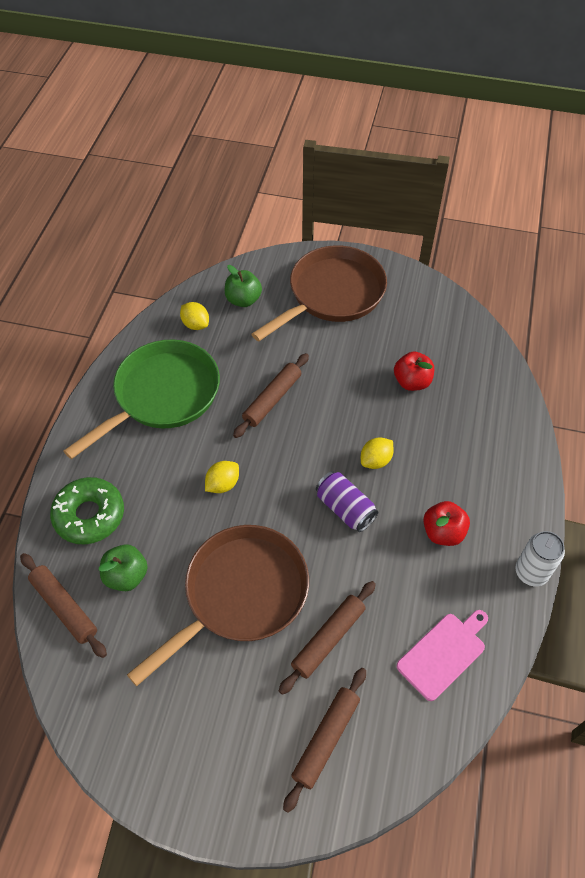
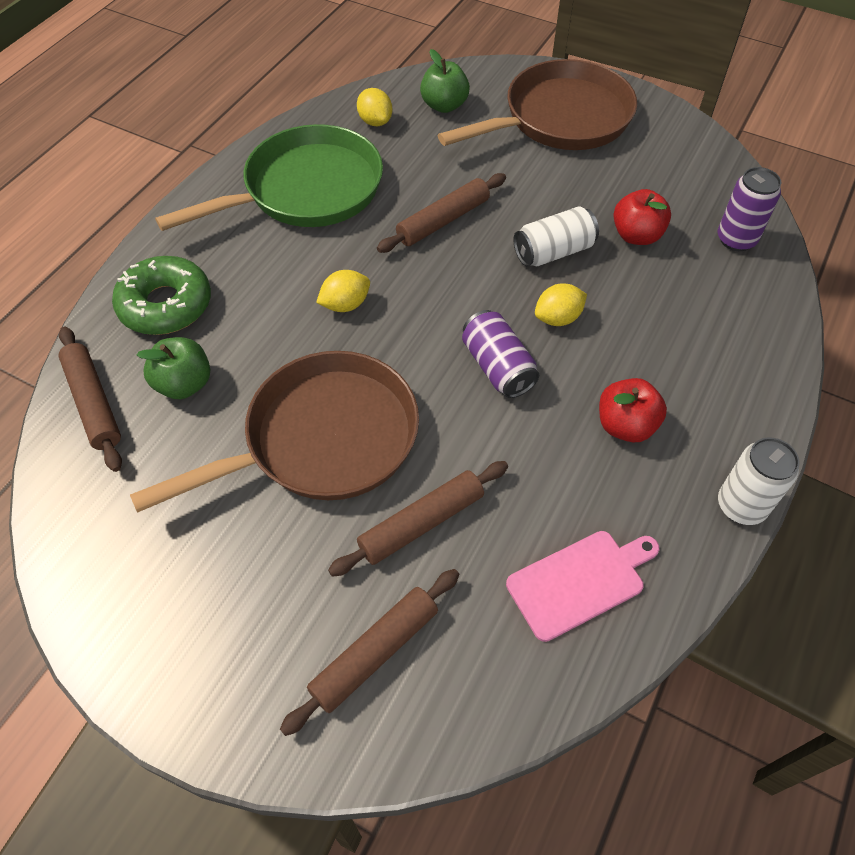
camera: 15 degrees right, 0 degrees up
(358, 408) = (553, 252): none -> white can
(480, 370) = (736, 239): none -> purple can

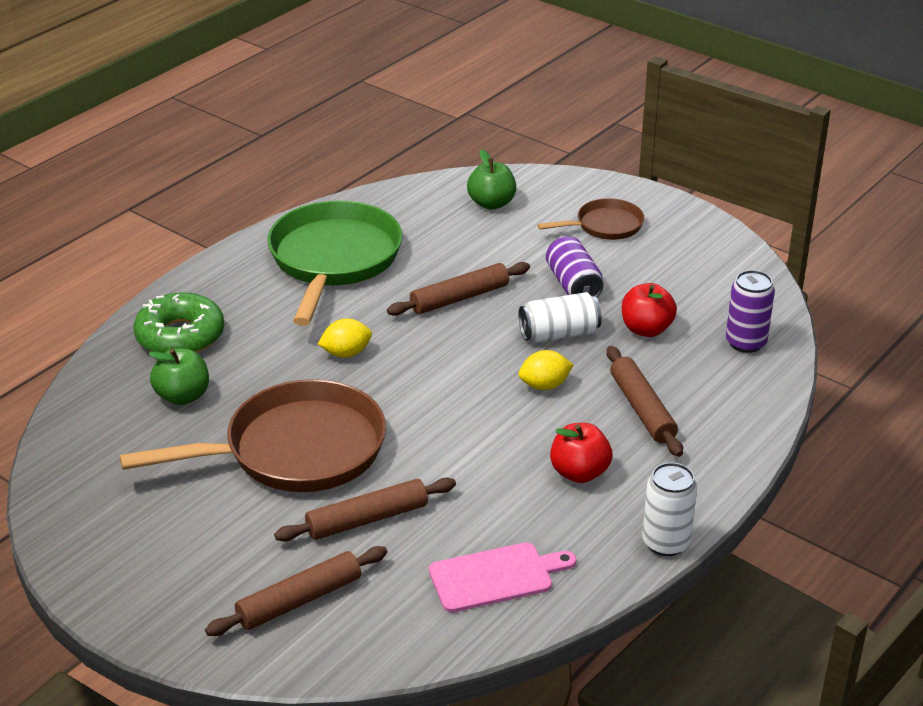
camera: 10 degrees right, 20 degrees down
(93, 403) = (99, 401): brown rolling pin -> brown rolling pin (642, 409)
(305, 191) = (333, 260): green pan -> green pan turned 60 degrees counterclockwise
(375, 121) = (418, 210): yellow lemon -> none
(498, 367) = (474, 416): purple can -> purple can (573, 285)
(560, 119) = (605, 226): brown pan -> brown pan, size x0.51

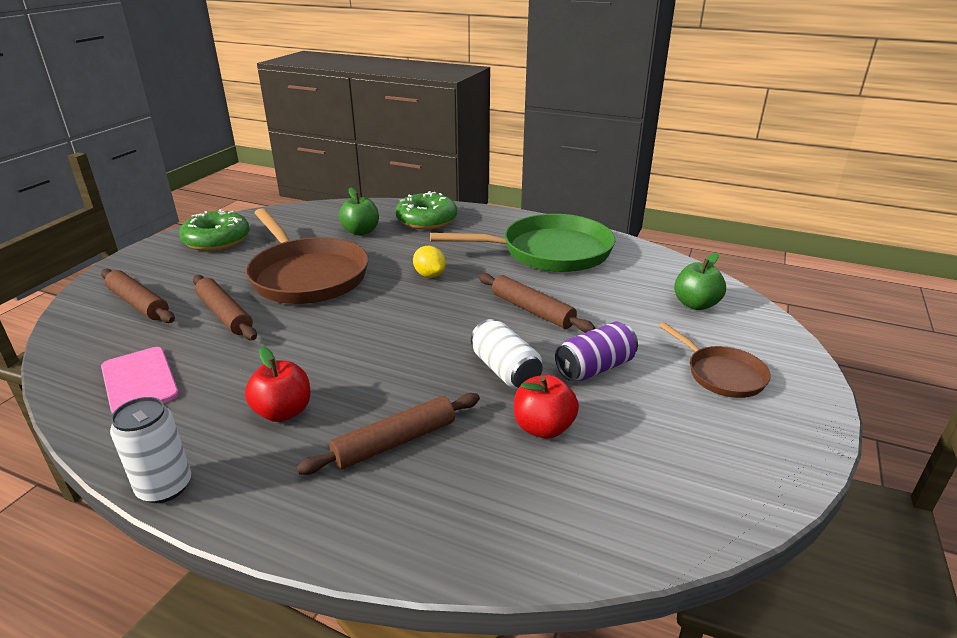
camera: 75 degrees right, 5 degrees down
(124, 537) = (217, 240): none -> green donut
(544, 385) = (417, 373): yellow lemon -> none
(745, 343) = (559, 518): purple can -> none

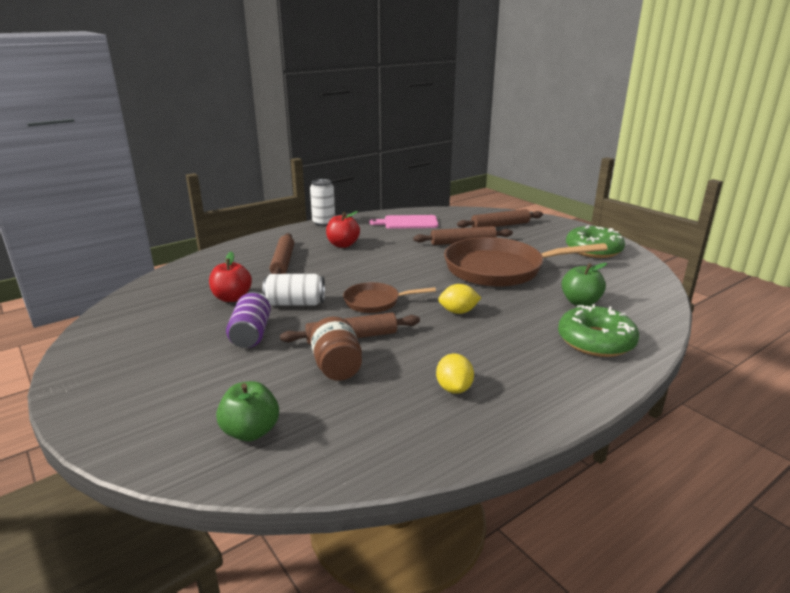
camera: 120 degrees right, 5 degrees down
(548, 252) = (454, 388): green pan -> yellow lemon
(583, 301) = (337, 367): none -> brown jar
(721, 374) = (164, 383): brown pan -> brown pan (376, 302)

